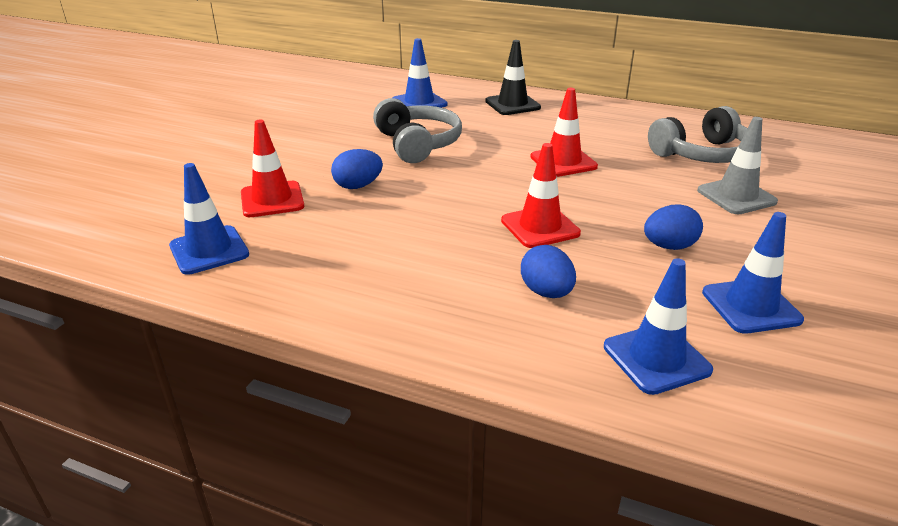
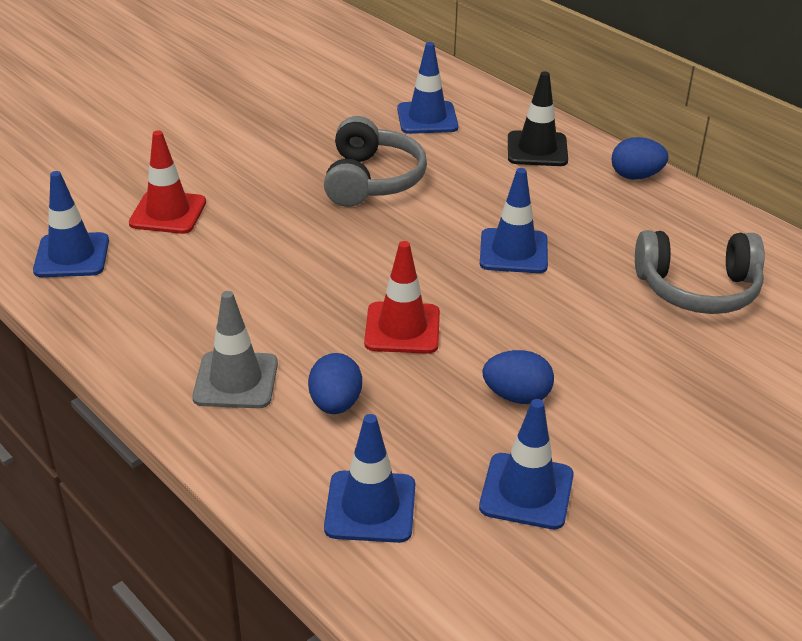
camera: 25 degrees right, 5 degrees up
(358, 186) = (263, 220): blue egg -> blue egg (636, 176)
(563, 162) = (513, 251): red traffic cone -> blue traffic cone
(736, 196) = (671, 360): grey traffic cone -> grey traffic cone (236, 380)

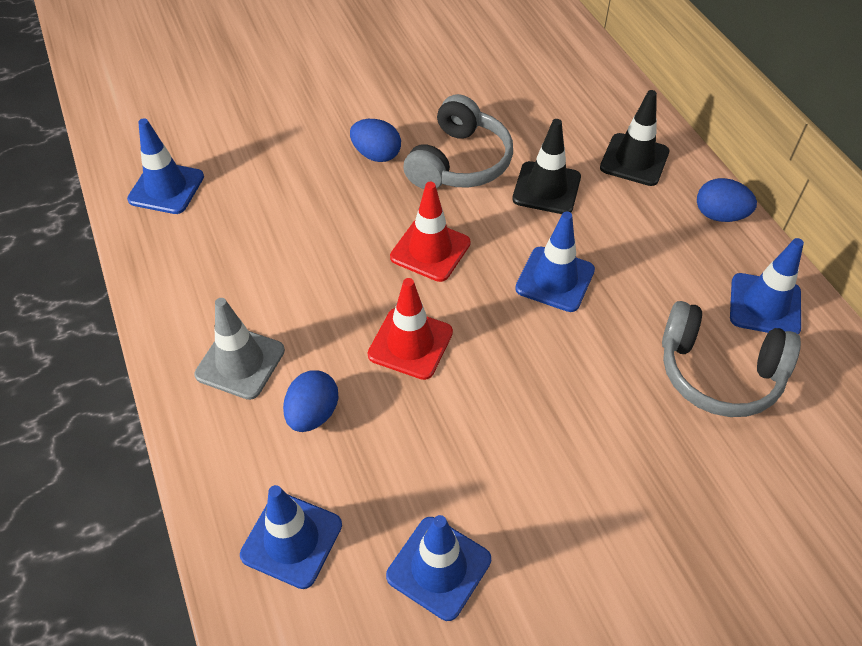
camera: 20 degrees right, 15 degrees up
(168, 213) = (265, 159): red traffic cone -> red traffic cone (430, 250)
(427, 118) = (544, 99): blue traffic cone -> blue traffic cone (765, 305)
(467, 185) = (546, 188): none -> black traffic cone
(516, 396) = (480, 453): blue egg -> blue egg (376, 155)

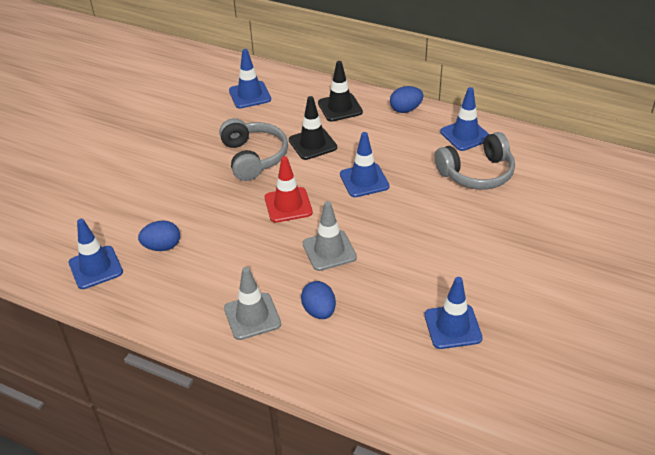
camera: 40 degrees left, 10 degrees down
(291, 540) = (375, 366): blue traffic cone -> blue traffic cone (250, 95)
(376, 155) = (203, 179): blue egg -> blue egg (162, 247)
(410, 343) = (329, 250): red traffic cone -> grey traffic cone

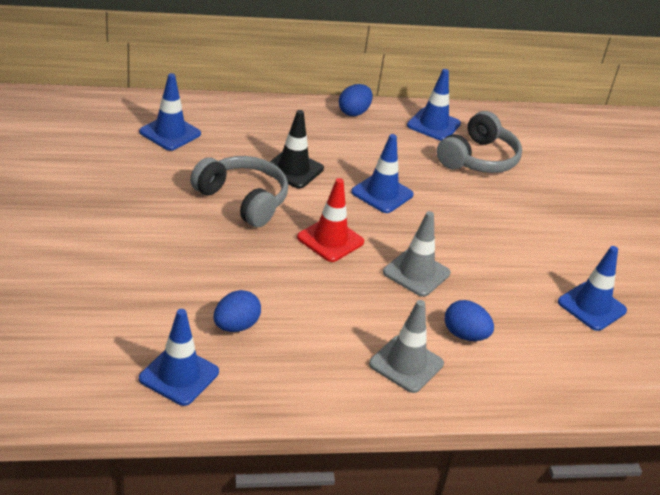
camera: 40 degrees left, 5 degrees down
(340, 107) = (285, 125): black traffic cone -> none

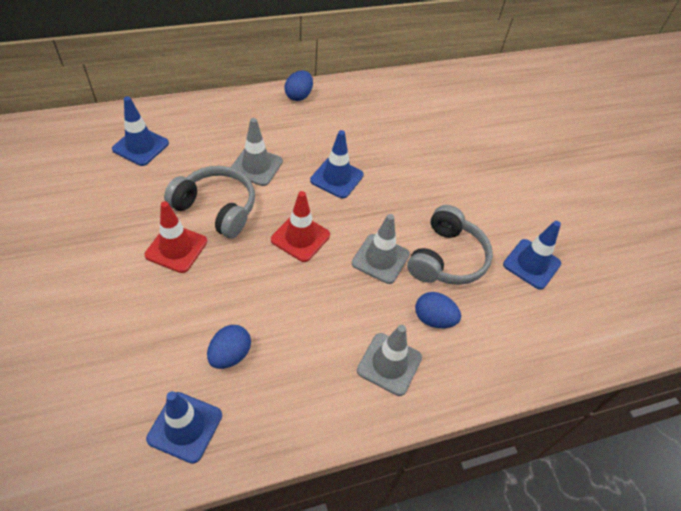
camera: 10 degrees left, 15 degrees up
(194, 227) = (176, 248): none -> red traffic cone
(293, 169) = (256, 166): black traffic cone -> grey traffic cone
(433, 125) = (367, 97): blue traffic cone -> none
(478, 159) = (410, 126): grey headphones -> grey headphones (446, 258)

